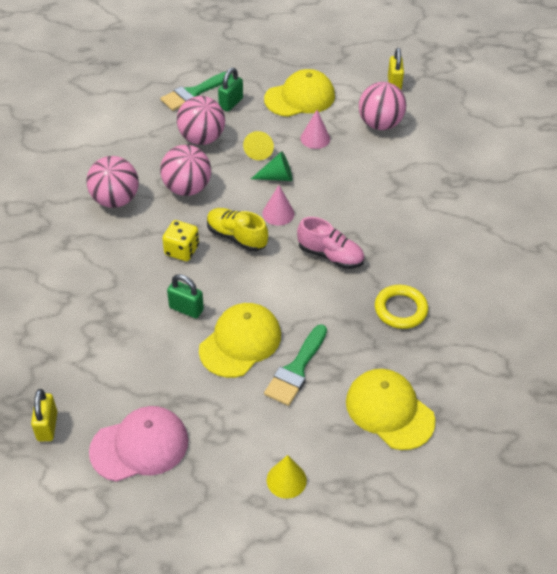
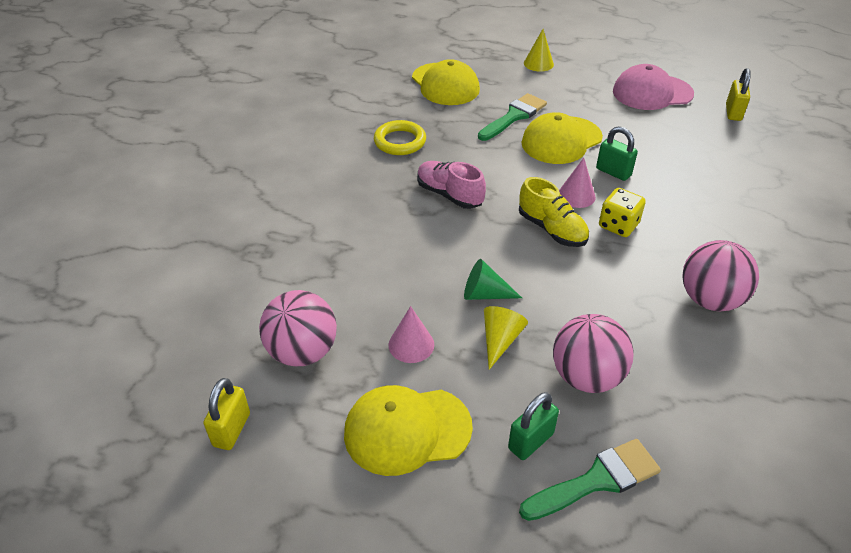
camera: 165 degrees left, 5 degrees down
(187, 188) = (611, 299): pink ball -> none
(278, 213) = (495, 247): pink cone -> pink cone (576, 195)

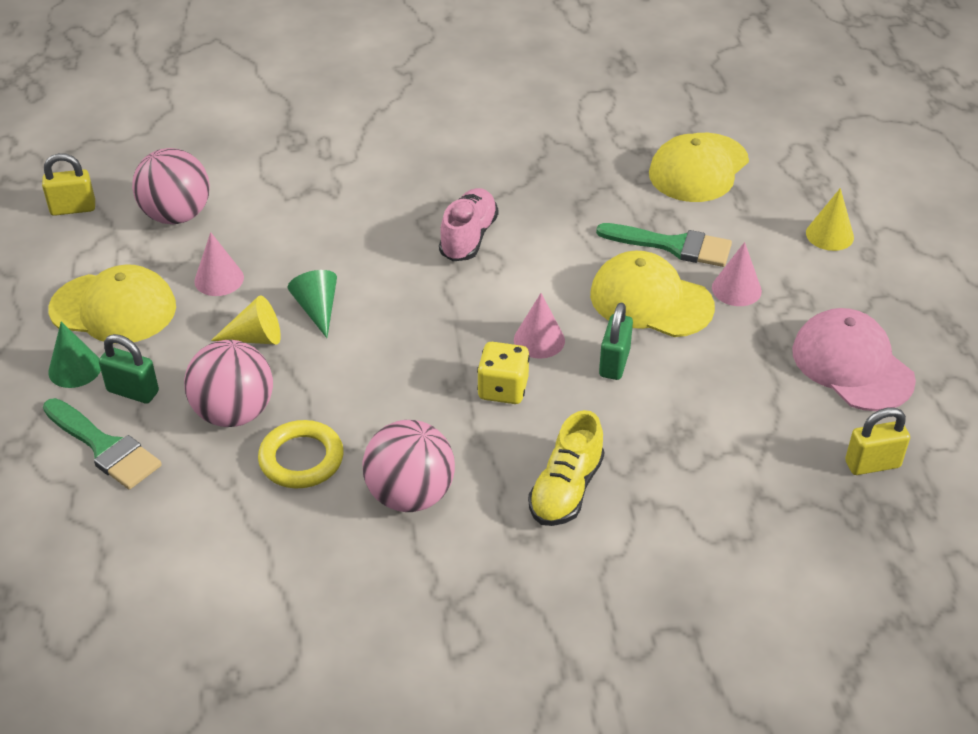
camera: 65 degrees right, 0 degrees up
(400, 141) = (543, 170): yellow ring -> yellow ring (301, 459)
(407, 430) = (113, 308): yellow cap -> yellow cap turned 135 degrees clockwise
(478, 481) = (75, 369): none -> green cone
(552, 229) = (458, 334): yellow shoe -> yellow shoe (566, 489)
(568, 107) = (736, 289): none -> pink cone

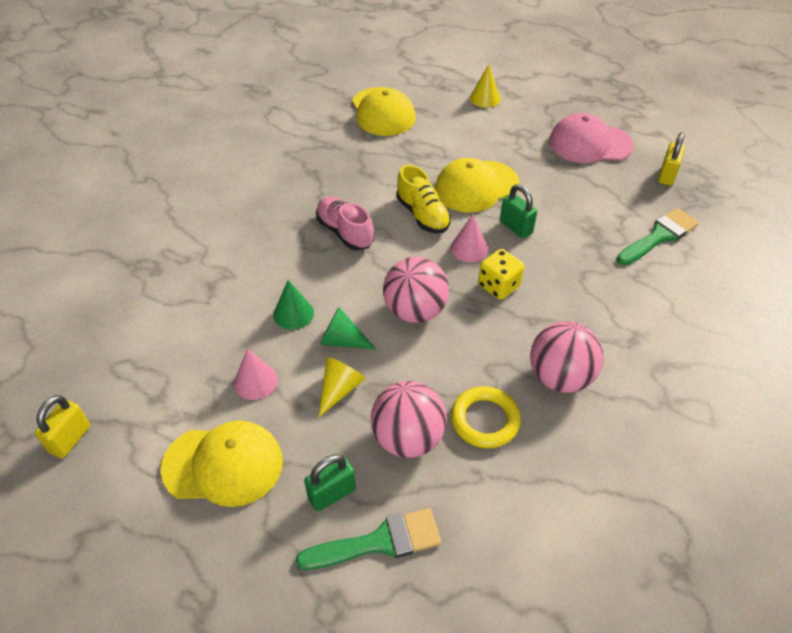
camera: 55 degrees left, 5 degrees up
(75, 369) = (270, 524): green cone -> green cone (293, 313)
(113, 308) = (223, 465): yellow cap -> yellow cap turned 45 degrees clockwise
(177, 215) = (155, 374): pink ball -> pink ball (415, 311)
(566, 489) = (605, 301): yellow shoe -> yellow shoe (422, 215)
(673, 246) = (438, 155): green brush -> green brush (659, 236)
(736, 289) = (496, 151): pink cone -> none

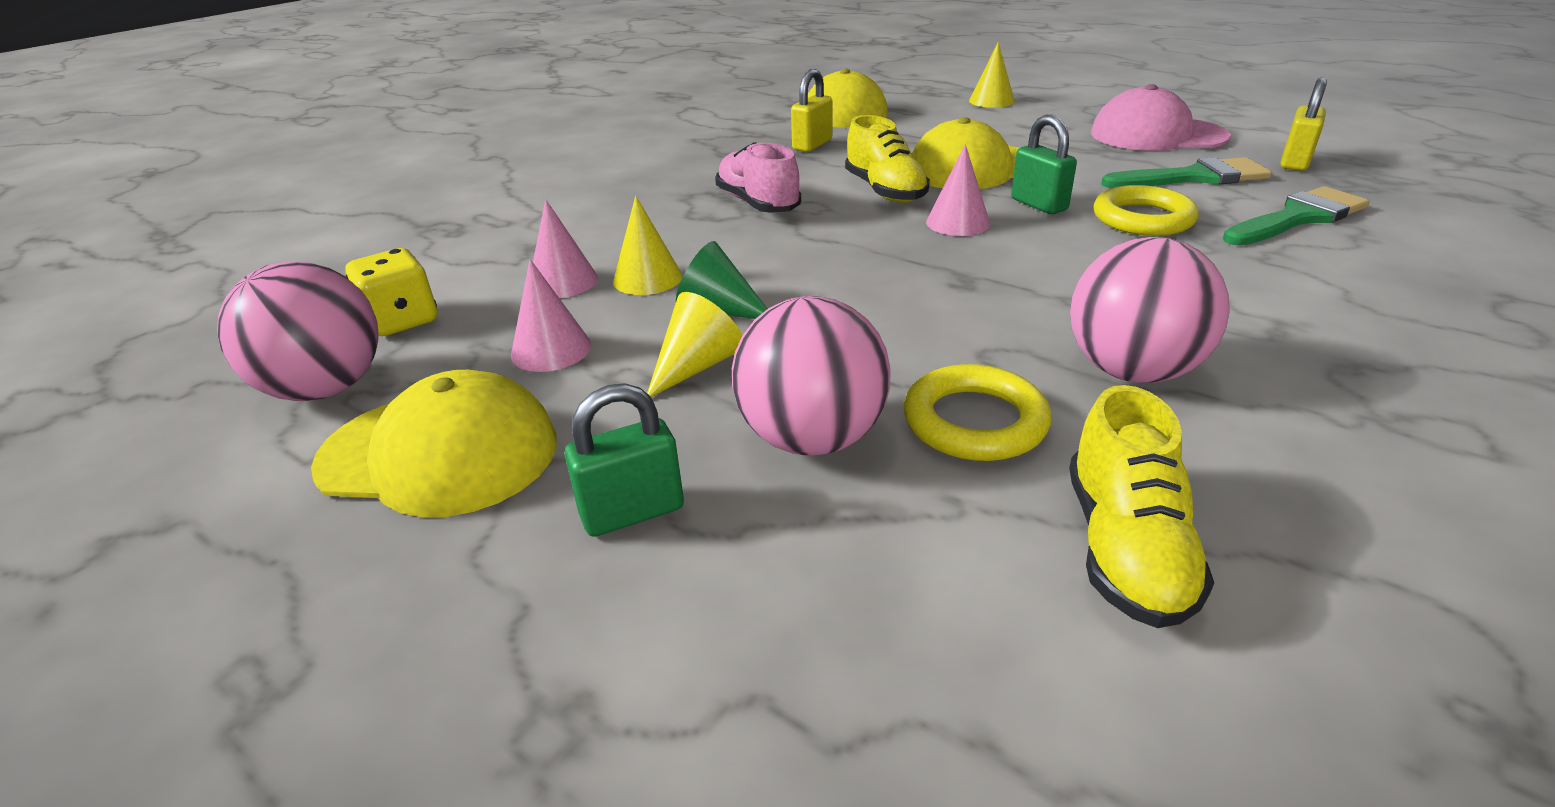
camera: 10 degrees right, 15 degrees down
(70, 439) = (196, 403): yellow padlock -> yellow padlock (812, 145)
(243, 319) = (563, 282): none -> pink cone
(293, 313) = (647, 278): green cone -> yellow cone
(379, 542) = (711, 604): green brush -> green brush (1193, 177)
(415, 311) = (856, 282): pink ball -> pink ball (326, 388)
(498, 286) = (1008, 260): yellow dice -> yellow dice (402, 320)
(550, 493) = (1125, 548): none -> yellow shoe
(574, 240) = (1142, 219): none -> yellow ring

